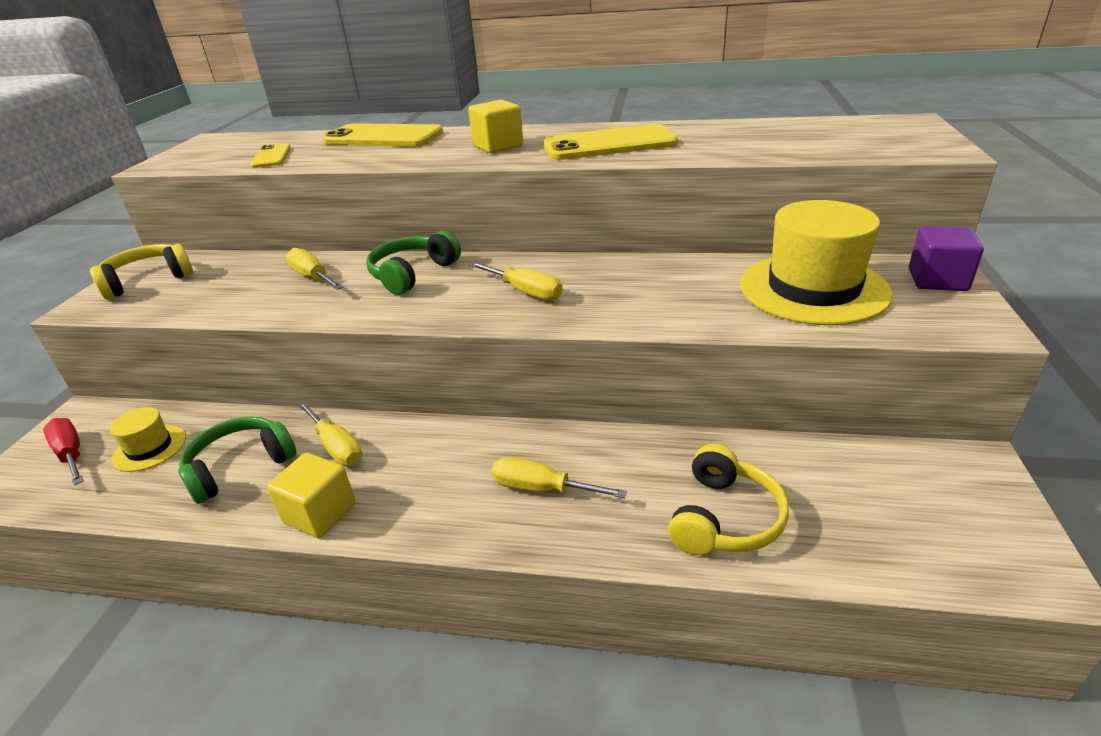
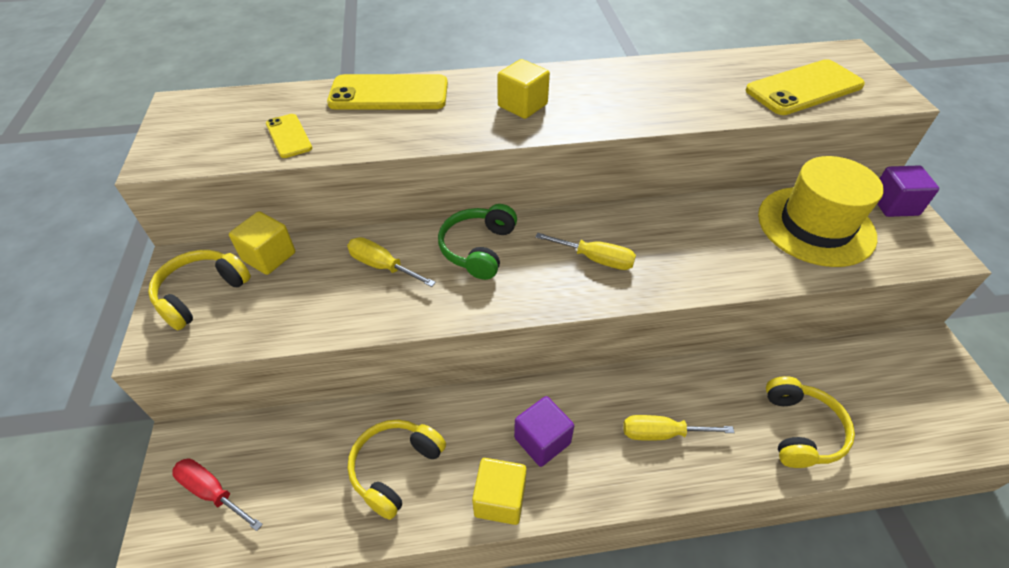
camera: 20 degrees left, 15 degrees up
(149, 448) = (290, 467): yellow hat -> none
(224, 263) = (269, 256): none -> yellow cube
(240, 467) = (395, 469): green headphones -> yellow headphones
(336, 447) = (469, 428): yellow screwdriver -> none
(402, 471) = (542, 440): none -> purple cube
(609, 144) = (626, 98): yellow phone -> yellow phone (804, 88)

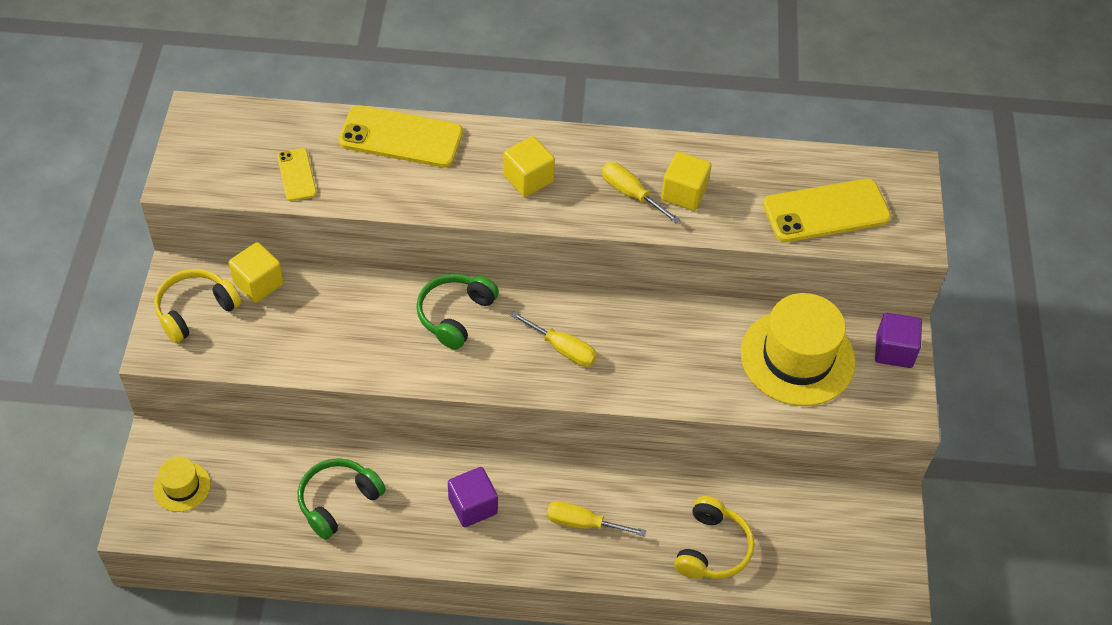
camera: 10 degrees right, 5 degrees up
(212, 492) = (182, 487): red screwdriver -> yellow hat
(382, 266) = (361, 315): yellow screwdriver -> yellow screwdriver (631, 193)
(395, 469) = (338, 501): yellow headphones -> green headphones
(500, 499) = (421, 545): yellow cube -> yellow cube (684, 193)

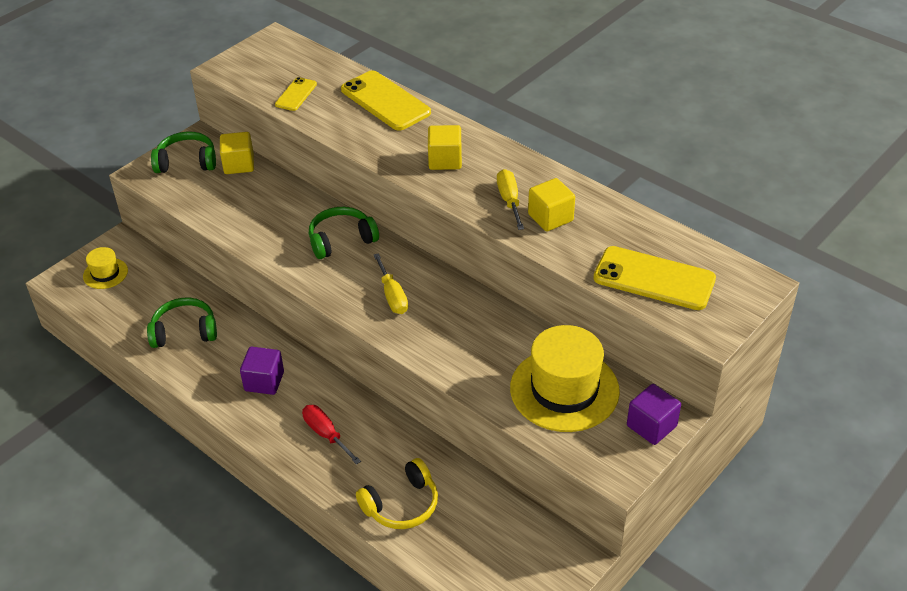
camera: 40 degrees right, 10 degrees down
(195, 310) = (186, 162): yellow headphones -> green headphones
(583, 523) = (326, 434): yellow screwdriver -> red screwdriver

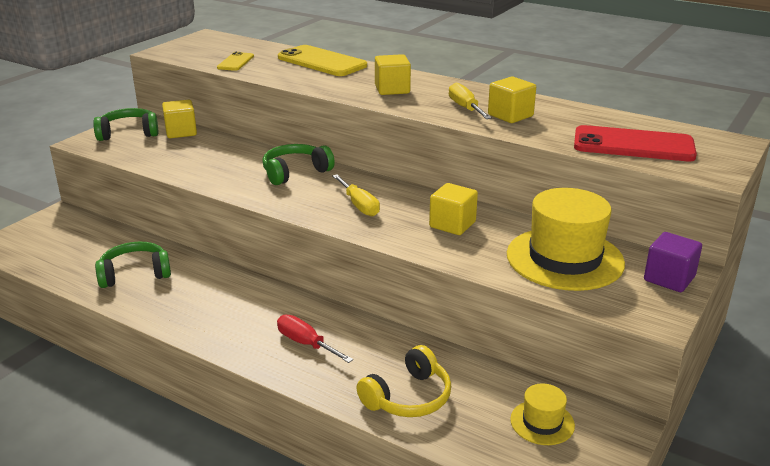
camera: 10 degrees left, 15 degrees down
(105, 273) = (45, 237): yellow hat -> yellow hat (542, 422)
(264, 381) = (228, 306): purple cube -> none
(474, 332) = (452, 224): none -> yellow cube
(654, 279) = (633, 145): yellow phone -> red phone

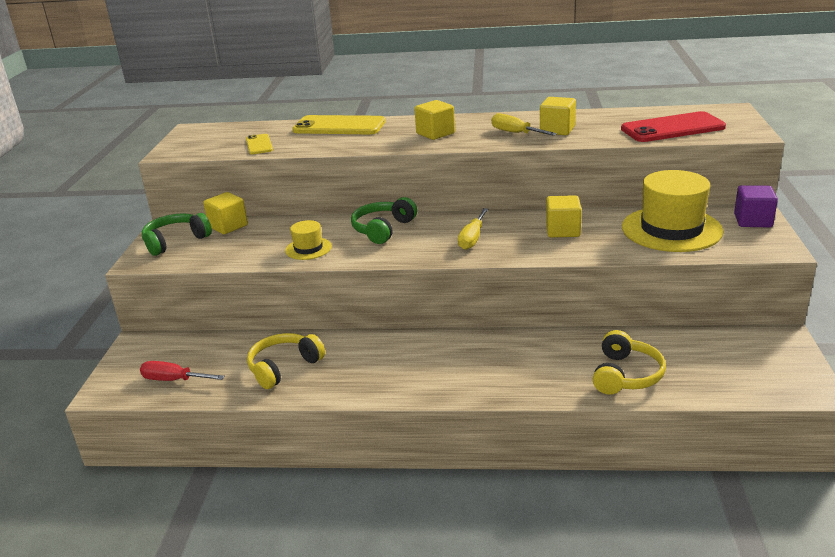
camera: 25 degrees left, 0 degrees up
(135, 274) = (284, 367): green headphones -> yellow headphones
(306, 343) = (503, 367): red screwdriver -> red screwdriver (174, 380)
(359, 205) = (472, 238): yellow screwdriver -> yellow screwdriver turned 75 degrees clockwise
(542, 422) = (733, 356): yellow hat -> yellow hat (308, 248)

